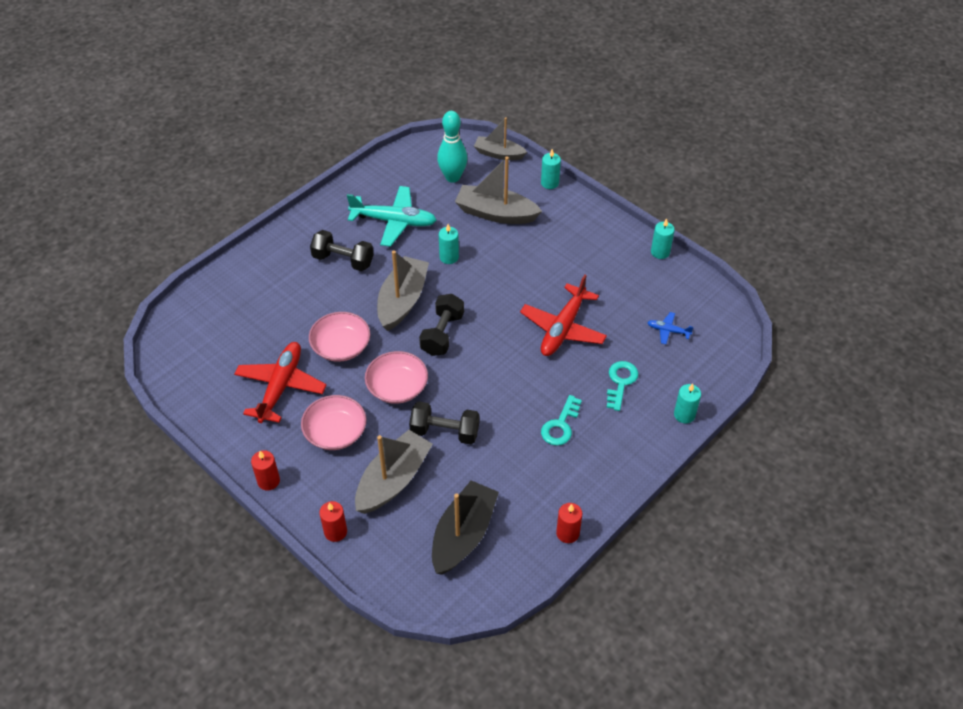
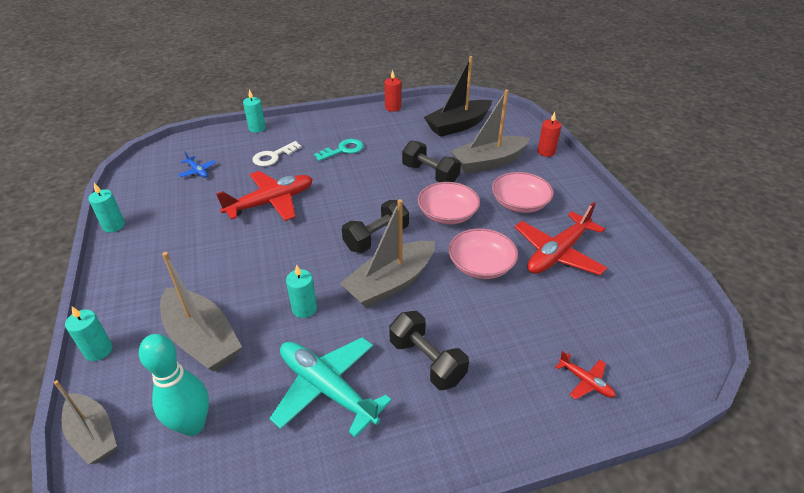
camera: 150 degrees left, 10 degrees down
(235, 290) = (585, 381): none -> red plane
(268, 481) = (590, 193): red candle -> none
(620, 382) = (273, 156): turquoise key -> white key

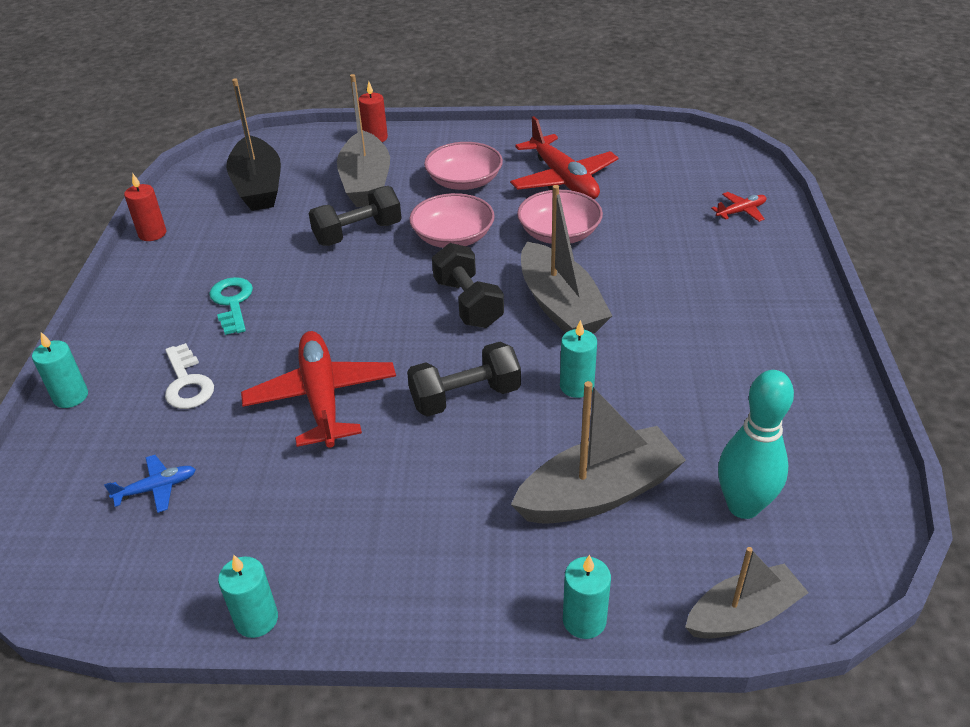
camera: 70 degrees left, 0 degrees up
(327, 388) = (712, 382): turquoise plane -> none
(427, 361) = (691, 301): black dumbbell -> black dumbbell (465, 397)

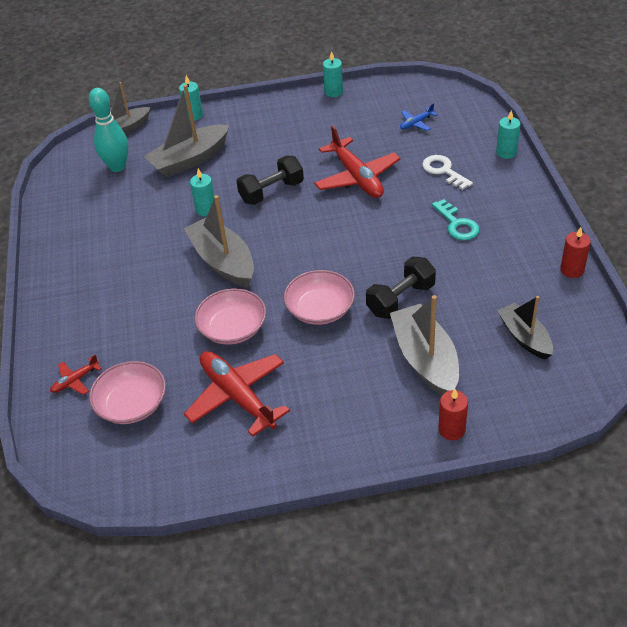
camera: 170 degrees right, 5 degrees up
(258, 186) = (524, 337): black boat -> black boat, size x0.65
(464, 181) = (332, 377): pink bowl -> pink bowl (132, 404)
(468, 303) = (289, 252): black dumbbell -> none

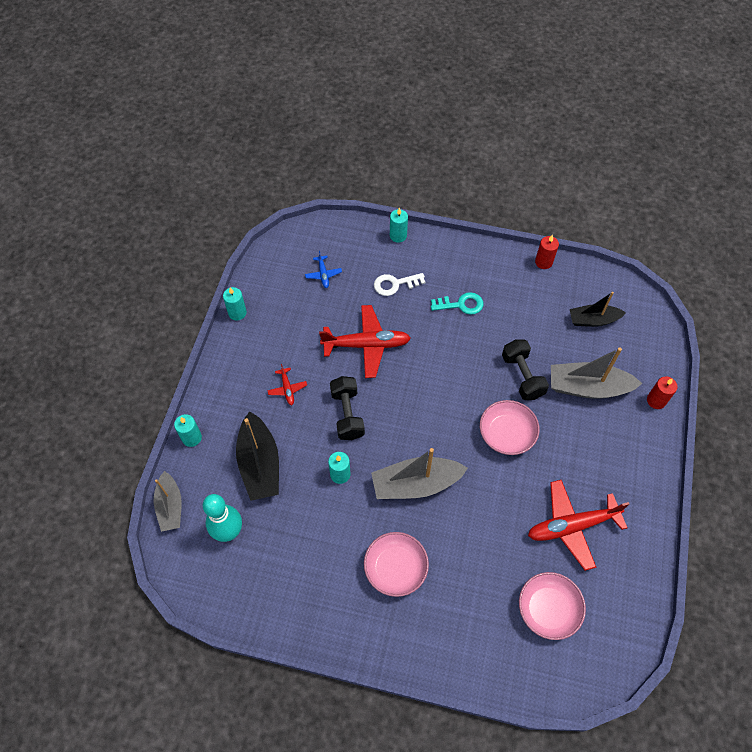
camera: 70 degrees left, 15 degrees up
(75, 380) = (502, 649): red plane -> red plane (287, 389)
(190, 160) = (260, 464): grey boat -> black boat
(233, 328) = (498, 504): pink bowl -> pink bowl (395, 568)

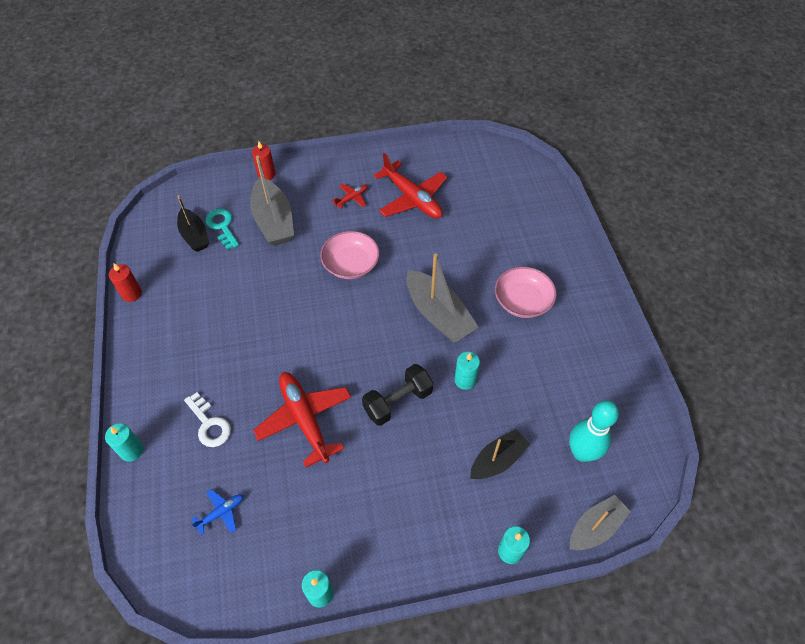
camera: 115 degrees left, 5 degrees down
(260, 464) = (497, 460): black boat -> black boat, size x0.65
(287, 389) = (398, 476): red plane -> red plane (352, 198)
(461, 304) = (215, 349): turquoise key -> turquoise key (222, 226)
(522, 376) = (283, 271): black dumbbell -> none
(548, 609) = (488, 195): pink bowl -> none

